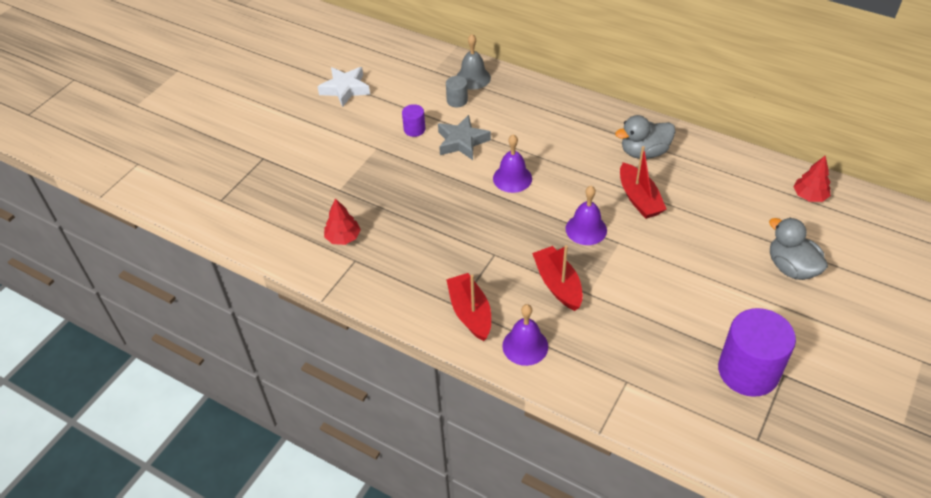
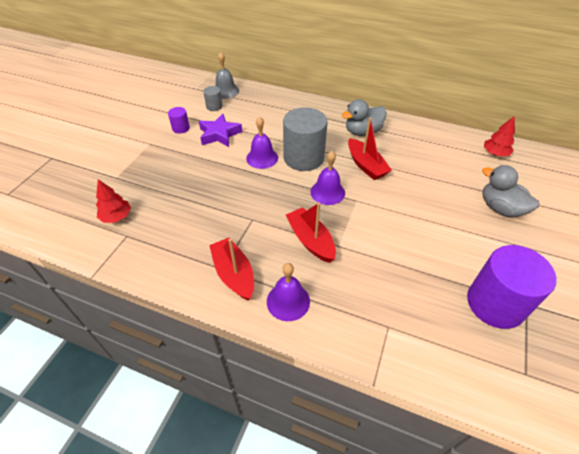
camera: 10 degrees left, 0 degrees up
(345, 89) = (126, 104): white star -> none
(462, 142) = (219, 134): grey star -> purple star
(563, 182) = (303, 158): none -> grey cylinder

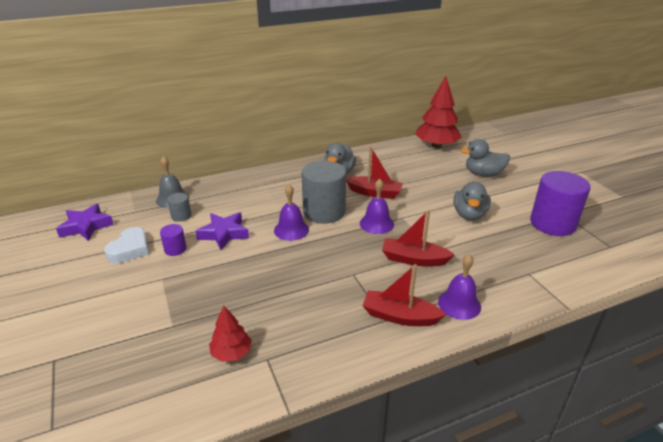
camera: 45 degrees left, 15 degrees down
(160, 113) = (130, 249): none -> white heart
(161, 85) = (86, 226): none -> purple star
(419, 237) = (469, 215): none -> grey duck
(495, 153) = (436, 146): red tree -> red tree, size x1.90

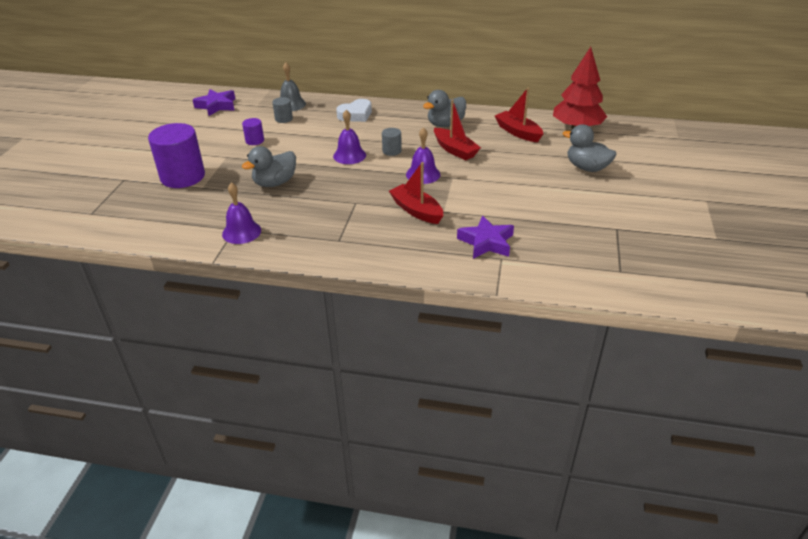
camera: 35 degrees right, 5 degrees up
(130, 249) = (227, 130): white heart -> white heart (355, 115)
(224, 234) = (298, 141): purple star -> purple star (486, 242)
(231, 353) = (218, 217): red tree -> none
(324, 212) = (392, 151): grey cylinder -> grey cylinder, size x0.46
(399, 316) = (351, 242): red boat -> red boat (518, 132)
(459, 304) = (408, 254): purple bell -> purple bell (241, 232)
(469, 215) = (517, 196): grey duck -> grey duck (275, 183)
(552, 224) = (590, 232): purple cylinder -> purple cylinder (183, 177)

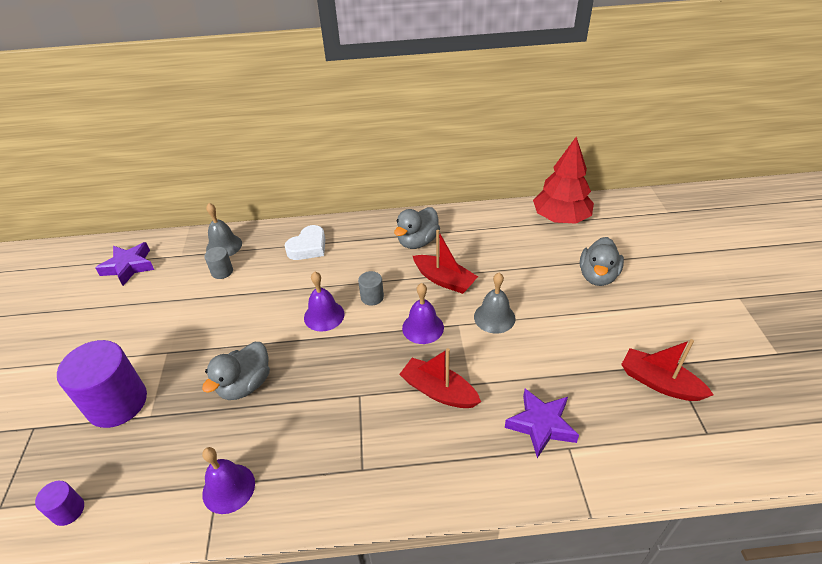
camera: 15 degrees left, 5 degrees up
(255, 141) = (196, 316): purple cylinder -> purple cylinder (68, 510)
(484, 178) = (494, 317): none -> grey bell
(518, 132) = (502, 238): red boat -> red boat (659, 383)
(587, 168) = (597, 276): grey duck -> grey duck turned 90 degrees counterclockwise

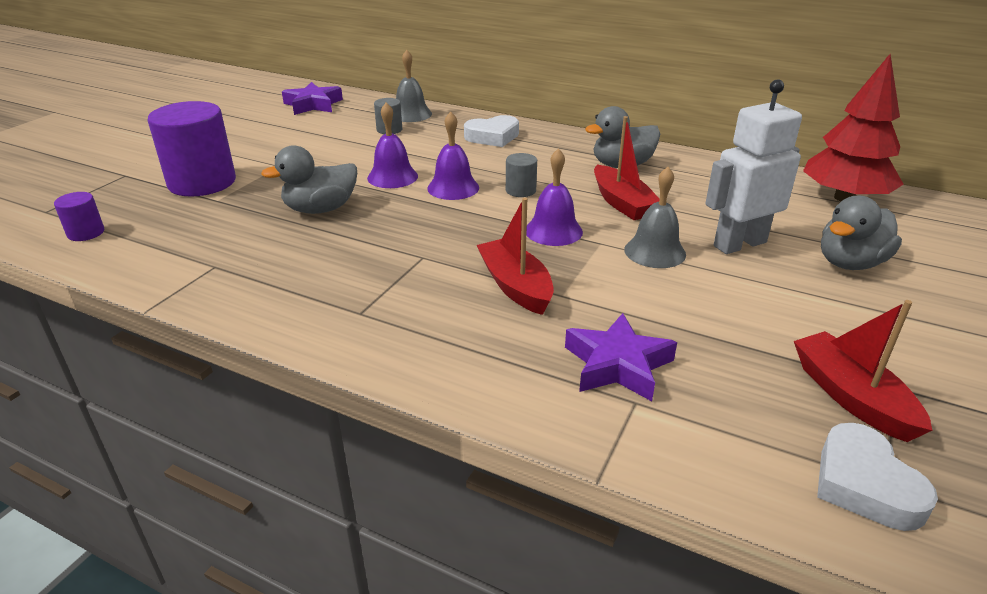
camera: 30 degrees right, 10 degrees down
(228, 488) = (221, 272): purple bell -> purple bell (392, 177)
(534, 287) = (739, 244): none -> white robot
(699, 440) = (864, 484): none -> white heart

